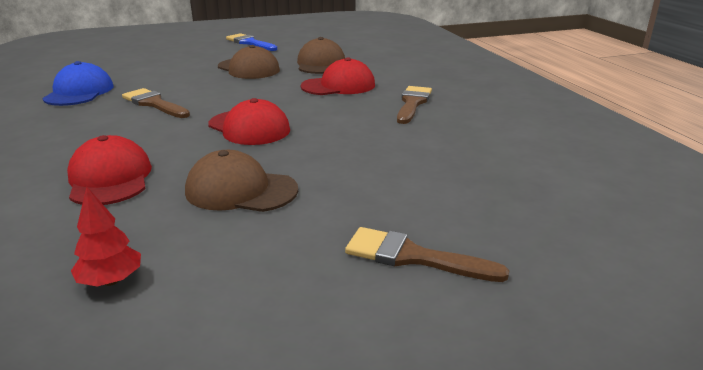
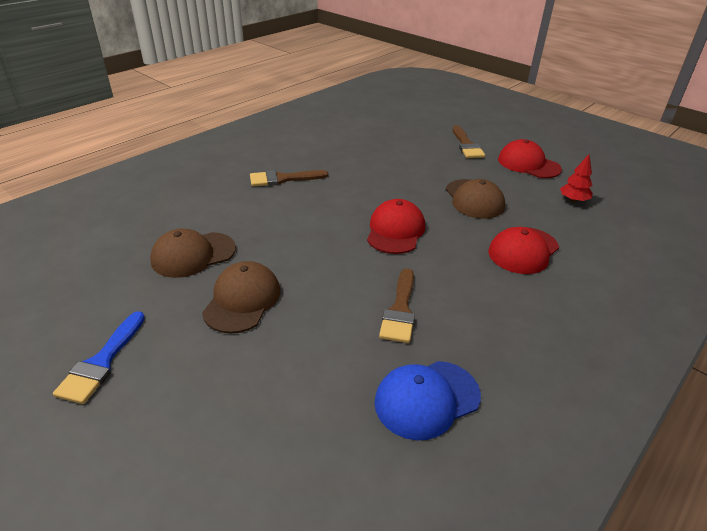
camera: 120 degrees left, 10 degrees up
(338, 86) = (263, 221): red cap -> red cap (528, 164)

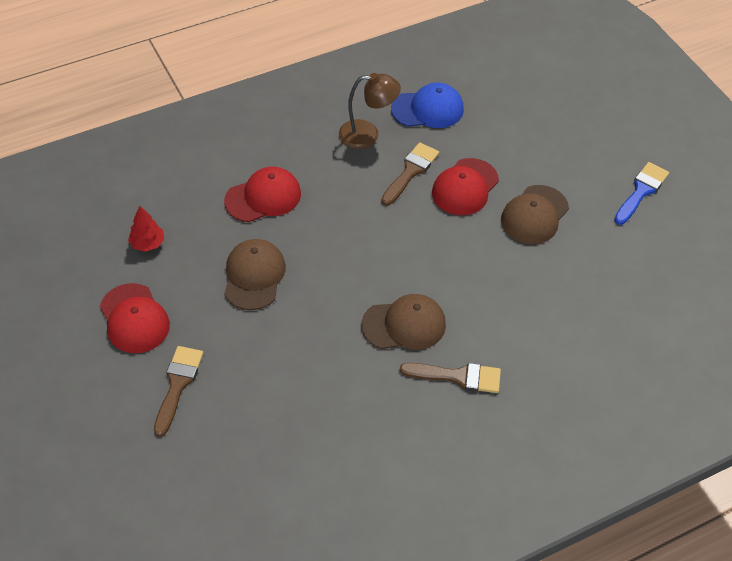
camera: 160 degrees left, 15 degrees up
(193, 255) = (573, 278): brown cap -> brown cap (404, 325)
(395, 231) = (368, 254): red cap -> red cap (465, 187)
(477, 339) = (367, 134): none -> brown lamp

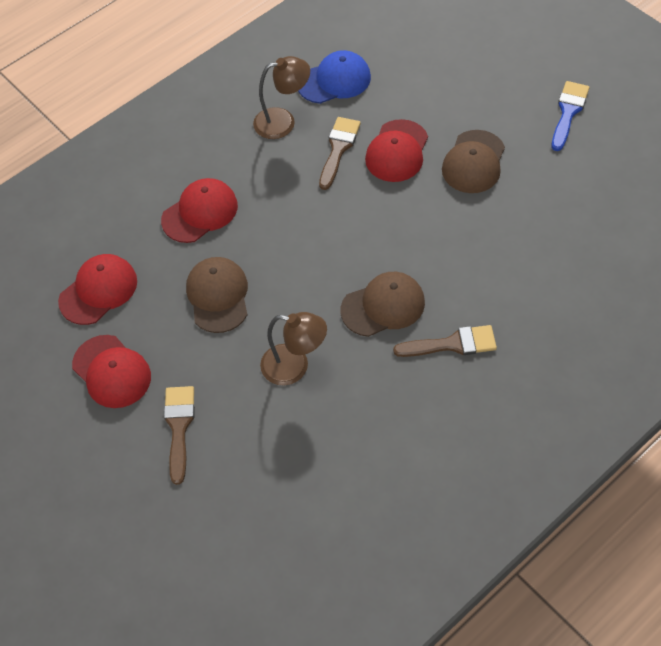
camera: 10 degrees left, 5 degrees up
(147, 243) = (98, 291): red tree -> red cap
(302, 358) = (294, 367): none -> brown lamp

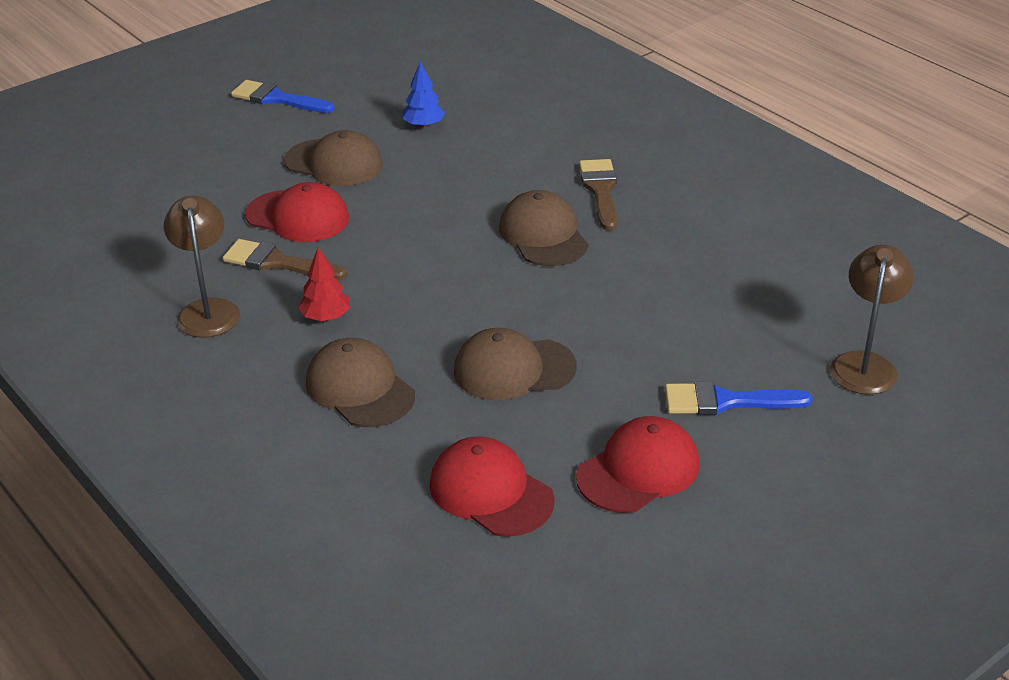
camera: 90 degrees left, 20 degrees down
(179, 427) = (726, 401): brown brush -> blue brush
(200, 212) = (359, 389): red cap -> brown cap
(276, 184) = (326, 317): none -> red tree
(294, 367) = (631, 303): brown lamp -> brown lamp (865, 364)
(334, 80) = (147, 263): blue cap -> none
(541, 213) = (423, 125): none -> blue tree

